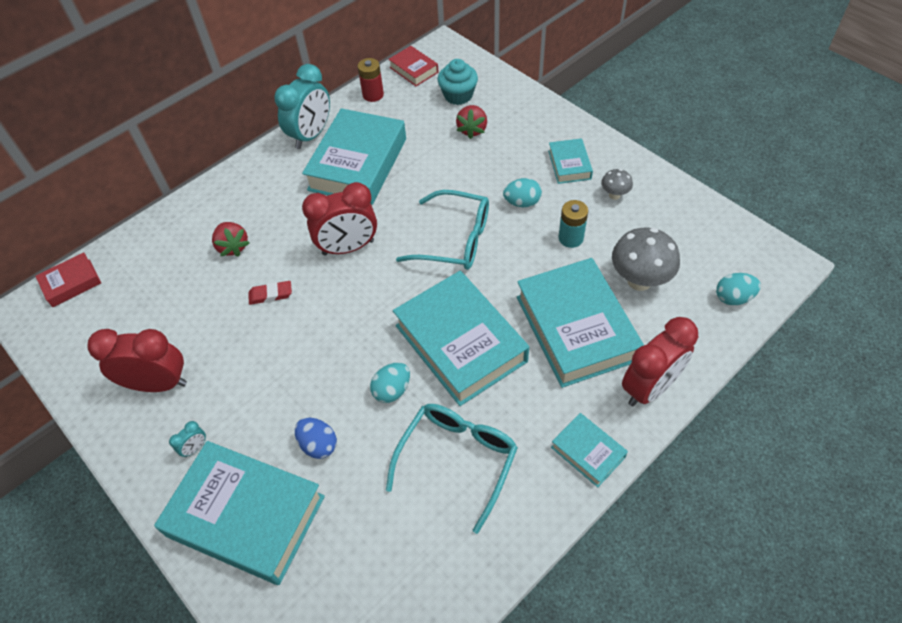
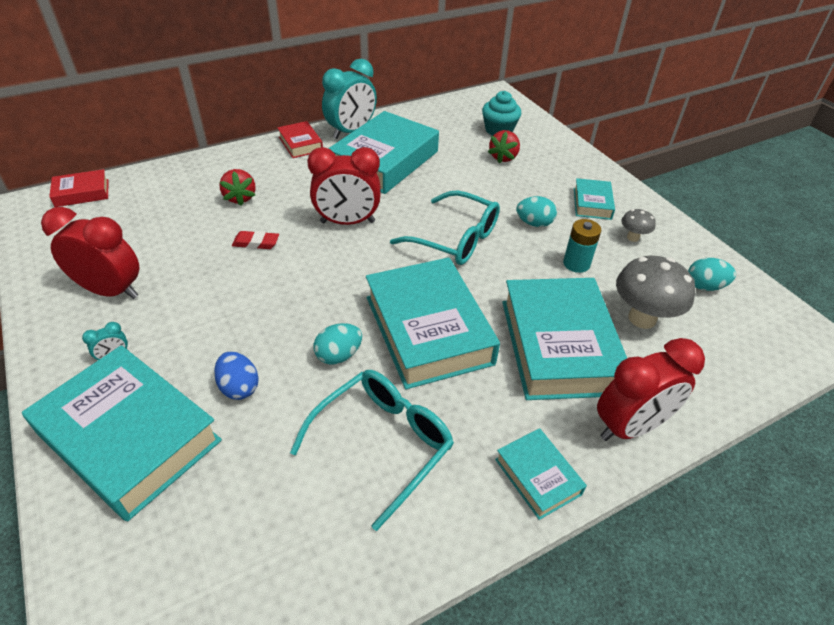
camera: 10 degrees right, 10 degrees down
(373, 95) = (420, 115): red battery -> none
(413, 70) = (464, 105): red book -> red book (300, 144)
(733, 298) = (748, 360): turquoise egg -> turquoise egg (704, 286)

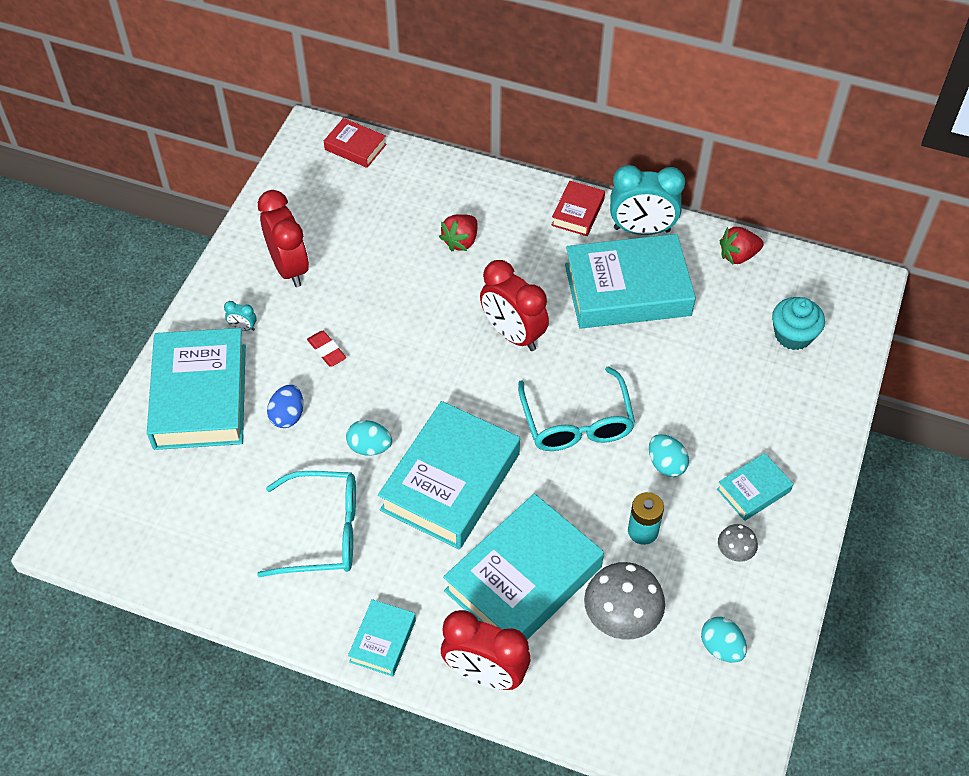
camera: 50 degrees right, 10 degrees up
(256, 243) = (423, 300): red eraser -> red eraser (327, 351)
(503, 157) = (746, 372): red strawberry -> red strawberry (738, 256)

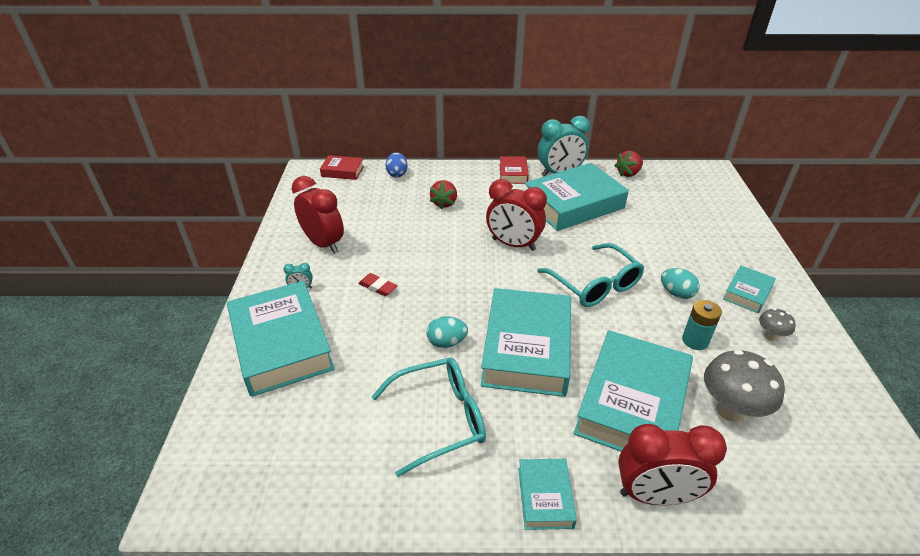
camera: 20 degrees left, 15 degrees down
(288, 416) = (366, 338): blue egg -> blue egg (397, 174)
(721, 647) = (820, 406): turquoise egg -> none
(793, 335) = (695, 203): turquoise cupcake -> none

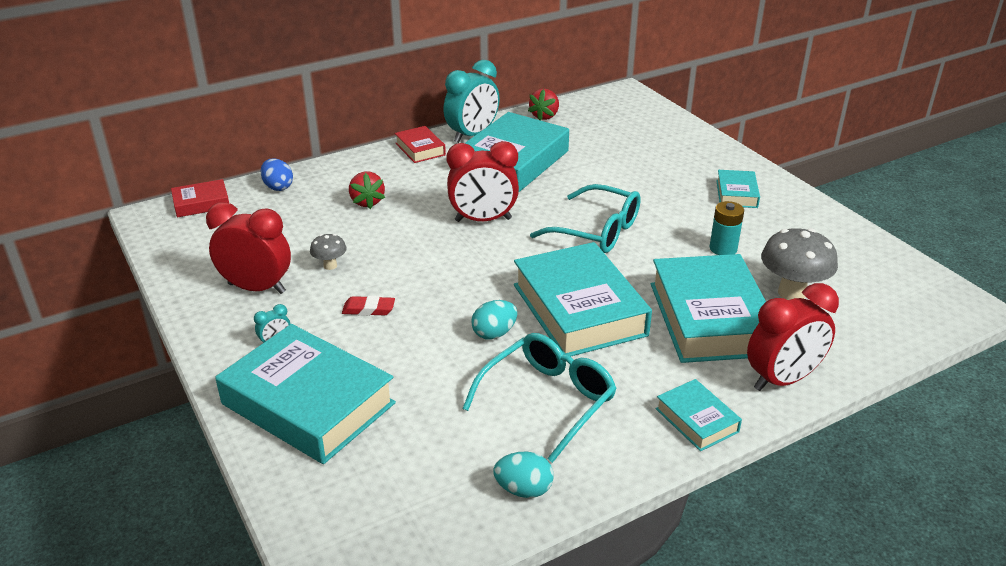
camera: 30 degrees left, 5 degrees down
(676, 293) = (677, 214): turquoise egg -> turquoise egg (523, 489)
(770, 336) = (780, 223): grey mushroom -> grey mushroom (330, 266)

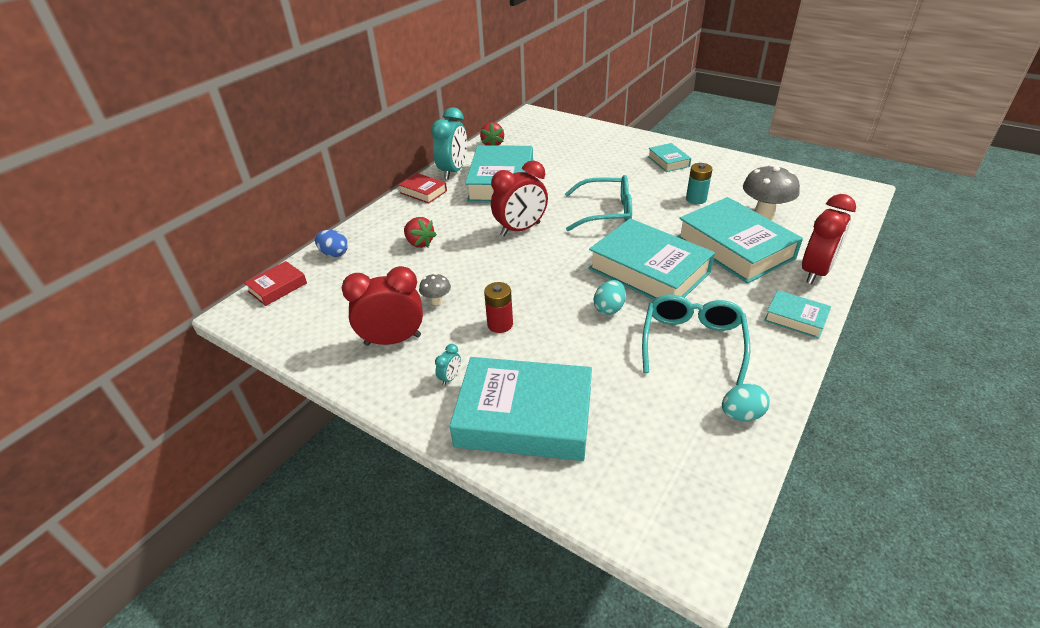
camera: 25 degrees left, 5 degrees up
(368, 309) = (500, 324): red eraser -> red battery

